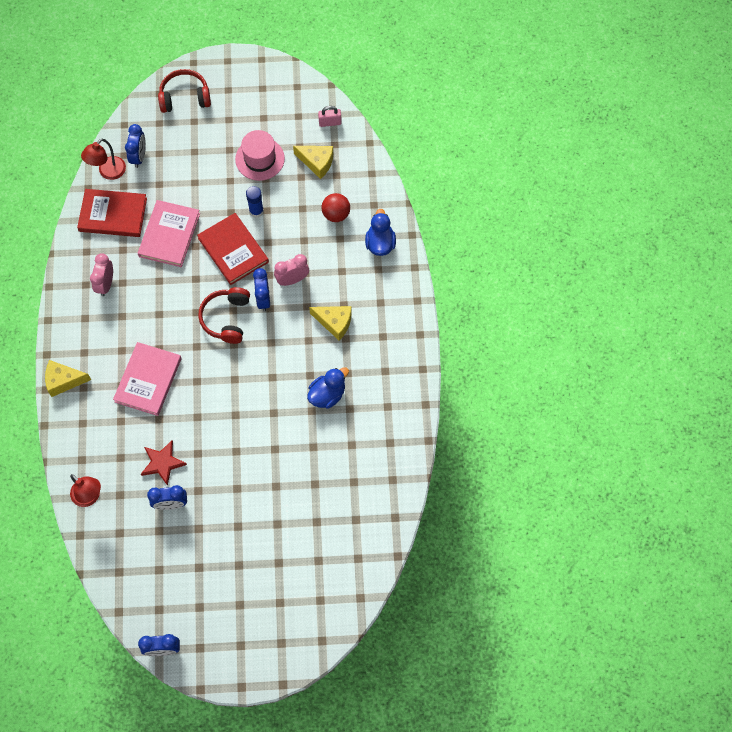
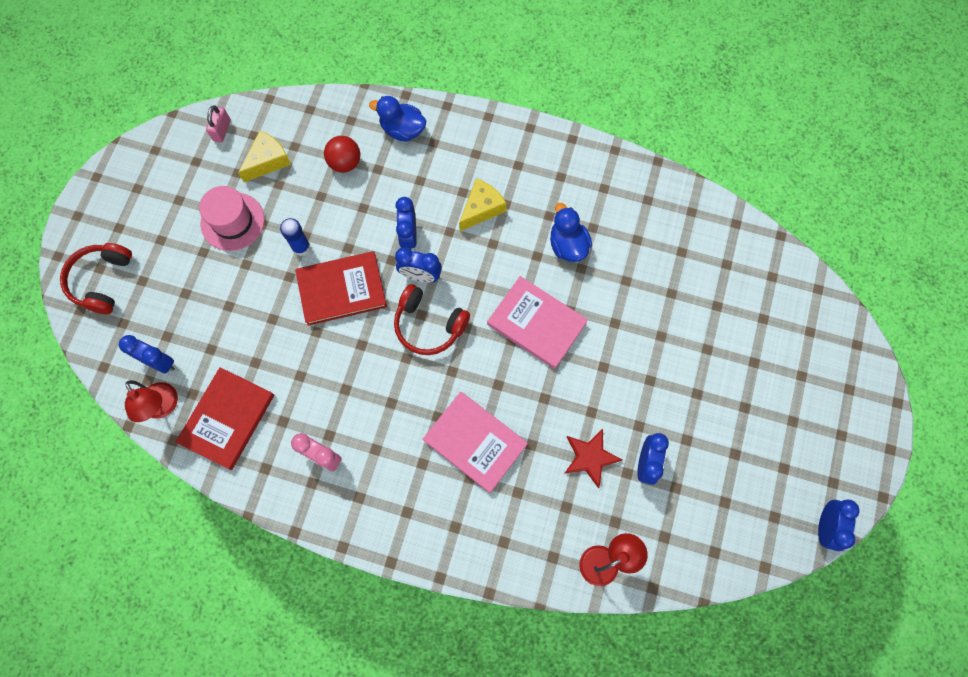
camera: 70 degrees left, 5 degrees up
(63, 381) = (436, 550): yellow cheese -> none
(169, 235) = (288, 358): pink book -> pink book (536, 323)
(292, 279) = (408, 236): pink clock -> blue clock

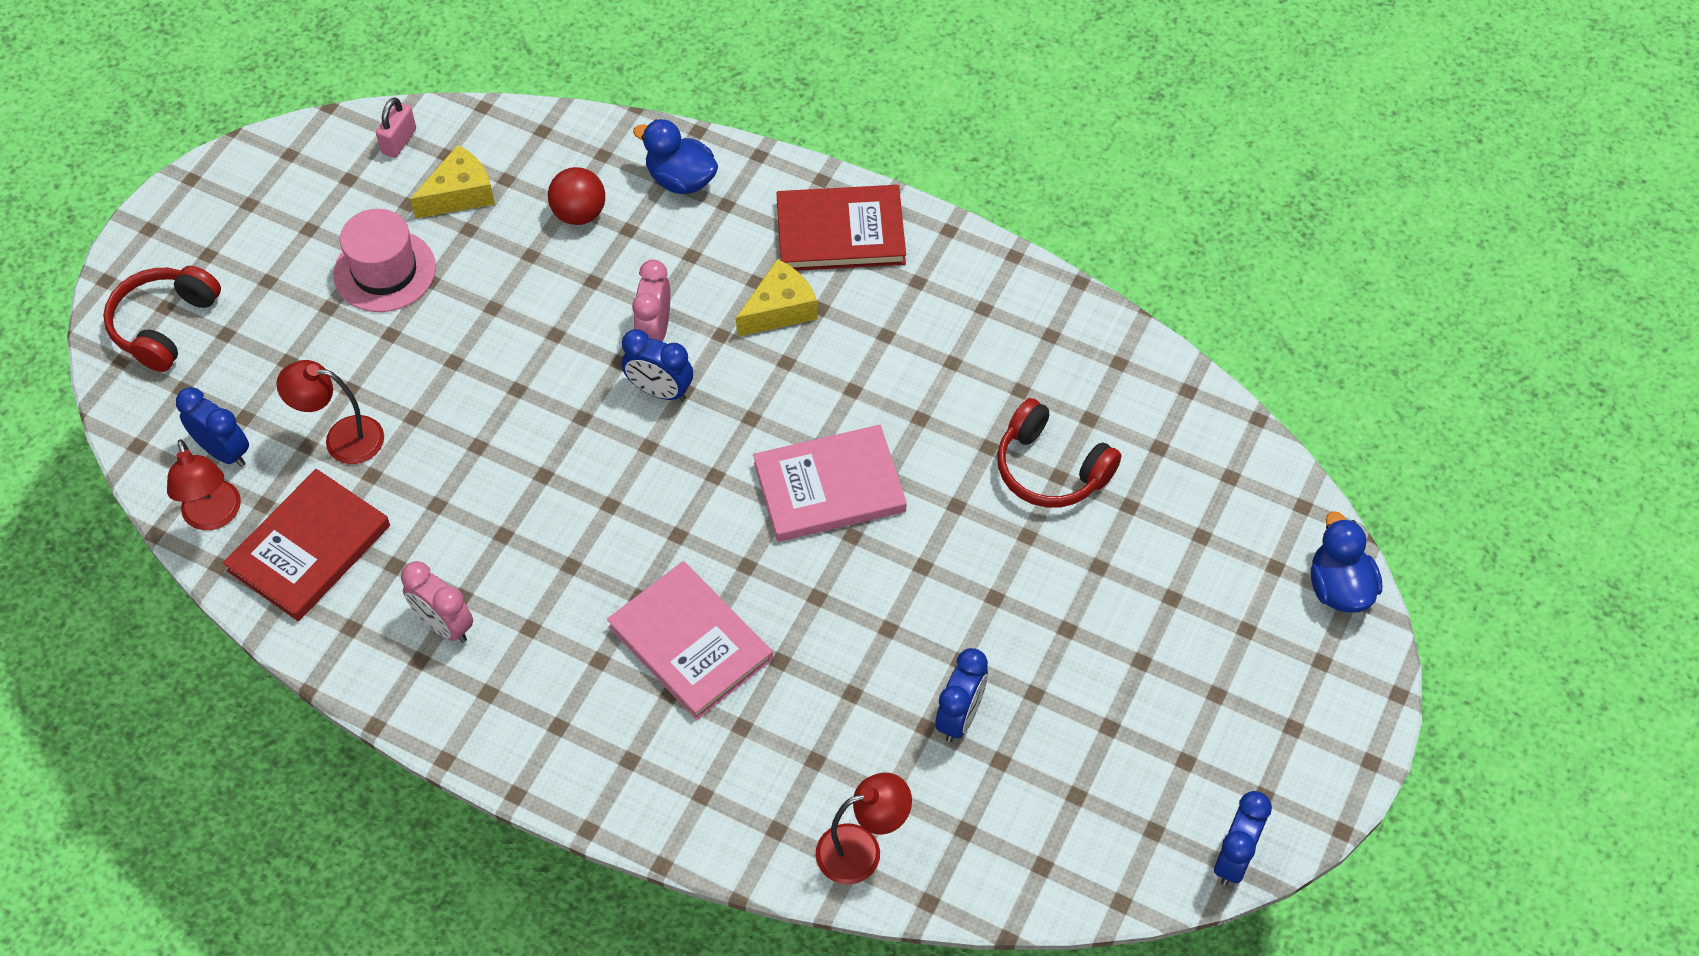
camera: 10 degrees right, 15 degrees down
(231, 341) = (342, 438): none -> red lamp
(301, 247) = (482, 323): blue glue stick -> none
(342, 289) = (531, 392): red book -> red book (840, 232)
(408, 236) = (655, 331): blue clock -> pink clock
(429, 325) = (657, 463): red headphones -> red headphones (1050, 469)
(536, 323) = (829, 487): pink book -> pink book turned 60 degrees counterclockwise
(568, 245) = (906, 381): blue duck -> blue duck (1339, 588)
(590, 457) = (871, 694): red star -> none

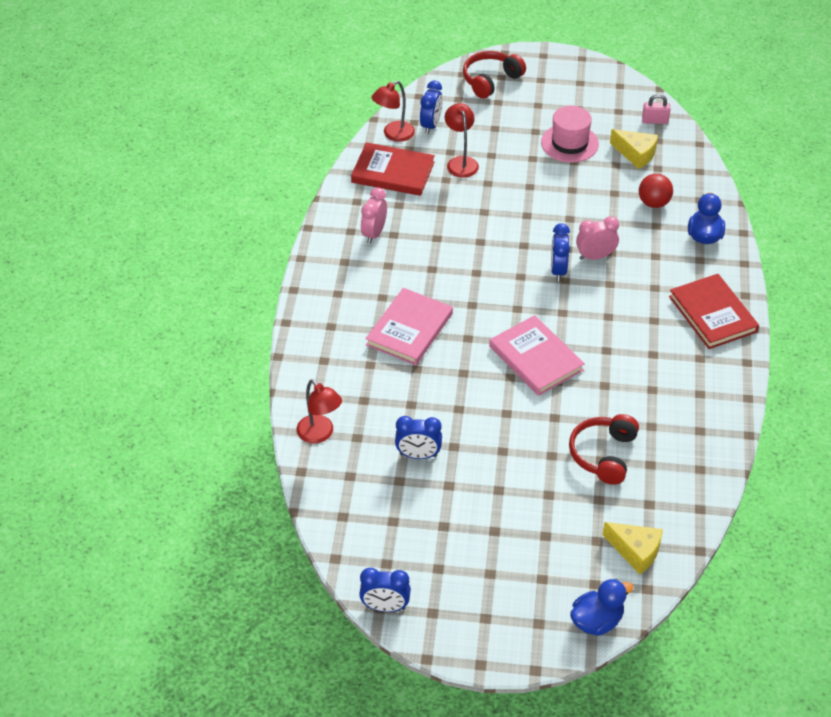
camera: 70 degrees right, 10 degrees down
(164, 325) = (490, 80): red headphones -> red headphones turned 45 degrees counterclockwise
(780, 309) = (642, 303): yellow cheese -> yellow cheese (635, 551)

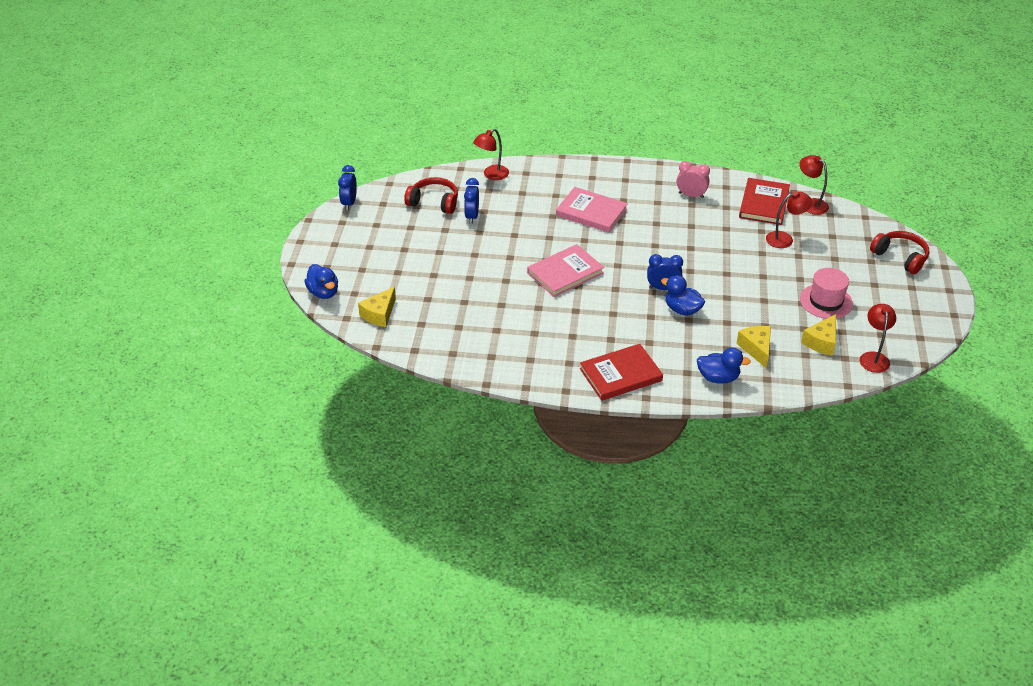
camera: 90 degrees right, 5 degrees down
(431, 125) = (828, 223): blue clock -> none
(595, 256) = (682, 310): pink clock -> blue duck
(603, 455) = (469, 303): red headphones -> red headphones (434, 202)
(654, 203) = (756, 349): red ball -> yellow cheese
(655, 121) = (873, 357): pink padlock -> red lamp

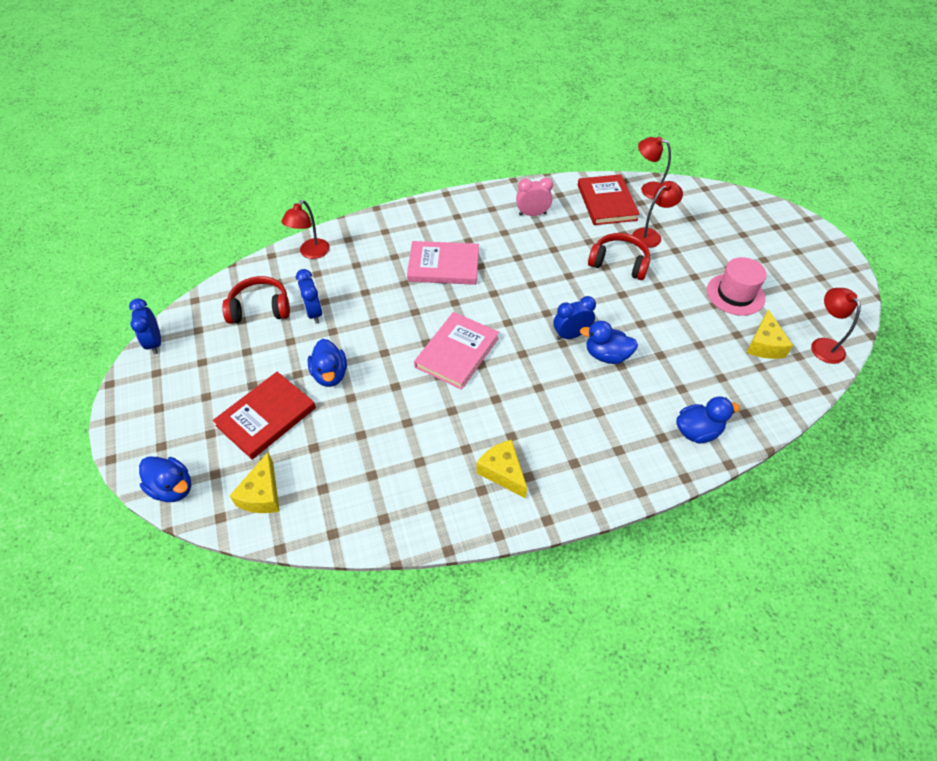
camera: 25 degrees left, 10 degrees up
(462, 259) = (330, 374): none -> blue duck
(620, 375) = (594, 470): red book -> red book (266, 417)
(756, 349) = (710, 377): yellow cheese -> yellow cheese (502, 472)
(900, 257) = (764, 222): red headphones -> red headphones (619, 263)

